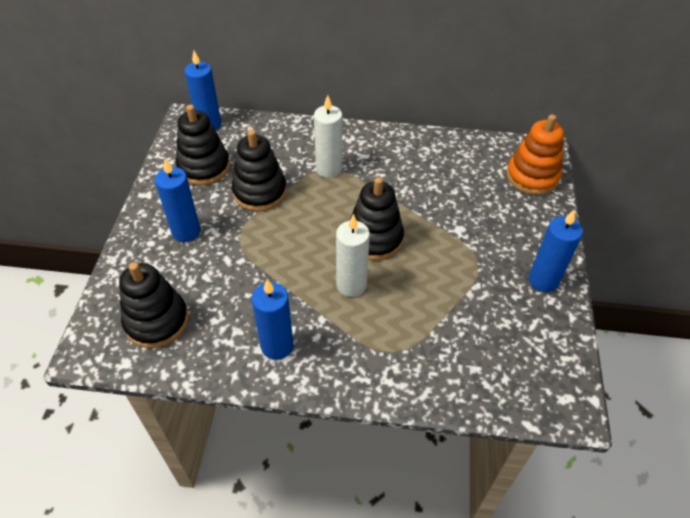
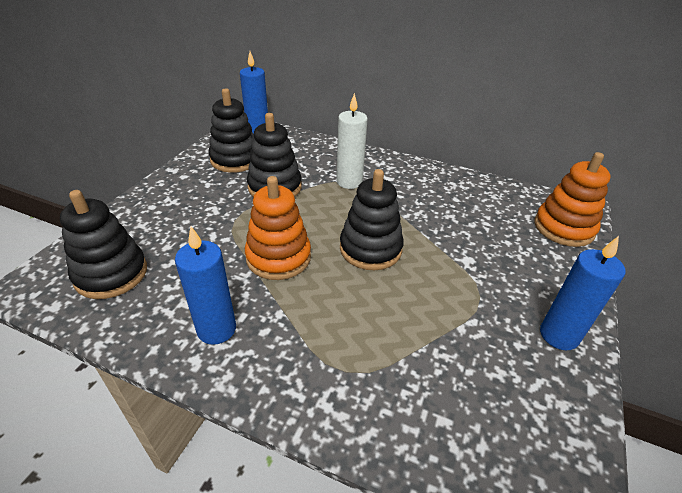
camera: 15 degrees right, 10 degrees down
(186, 231) = (189, 204): blue candle -> none
(298, 267) = (278, 257): none -> orange stacking toy
(351, 285) = (327, 287): white candle -> none

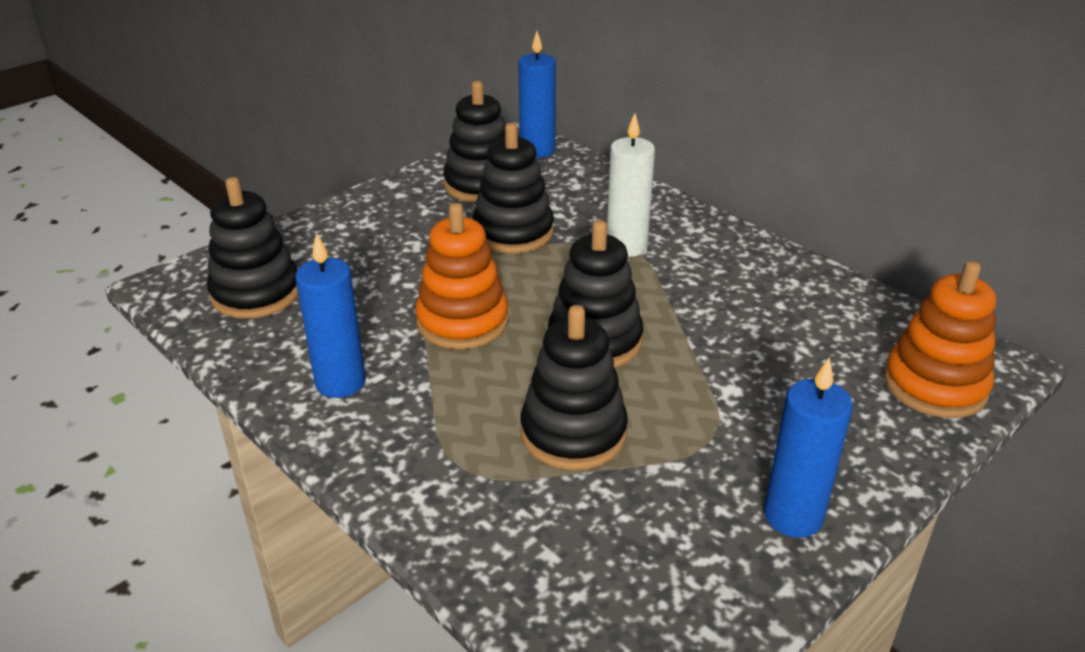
camera: 25 degrees right, 5 degrees down
(399, 319) = (573, 433): none -> black stacking toy

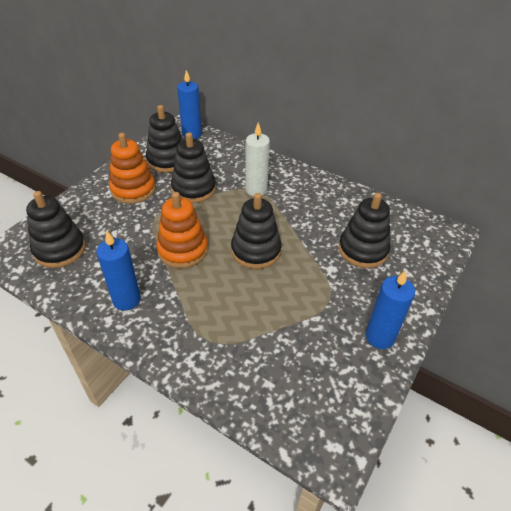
camera: 15 degrees left, 10 degrees up
(573, 433) = (260, 309): black stacking toy -> black stacking toy (363, 250)
(935, 385) = (425, 250): orange stacking toy -> orange stacking toy (133, 189)

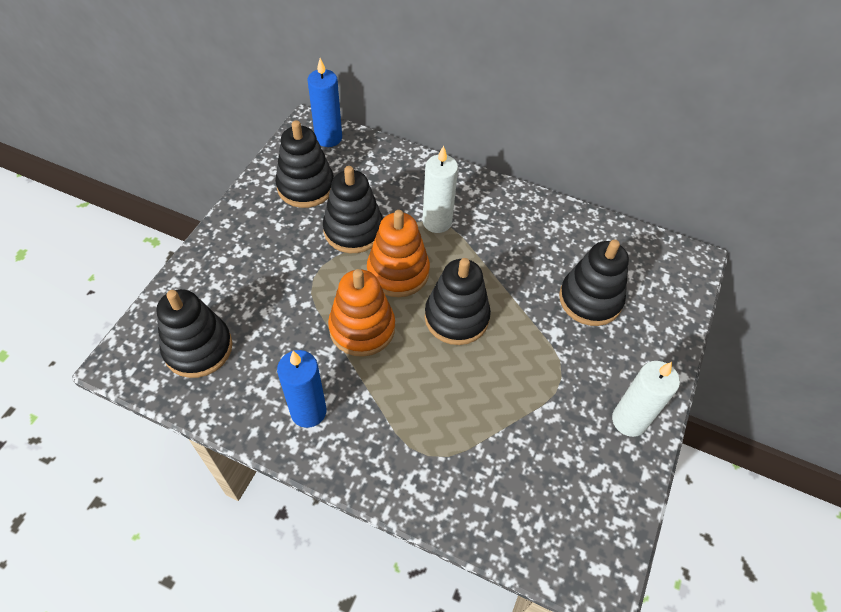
camera: 10 degrees left, 10 degrees up
(133, 189) = (271, 240): orange stacking toy -> orange stacking toy (398, 272)
(379, 337) = (629, 420): blue candle -> white candle

